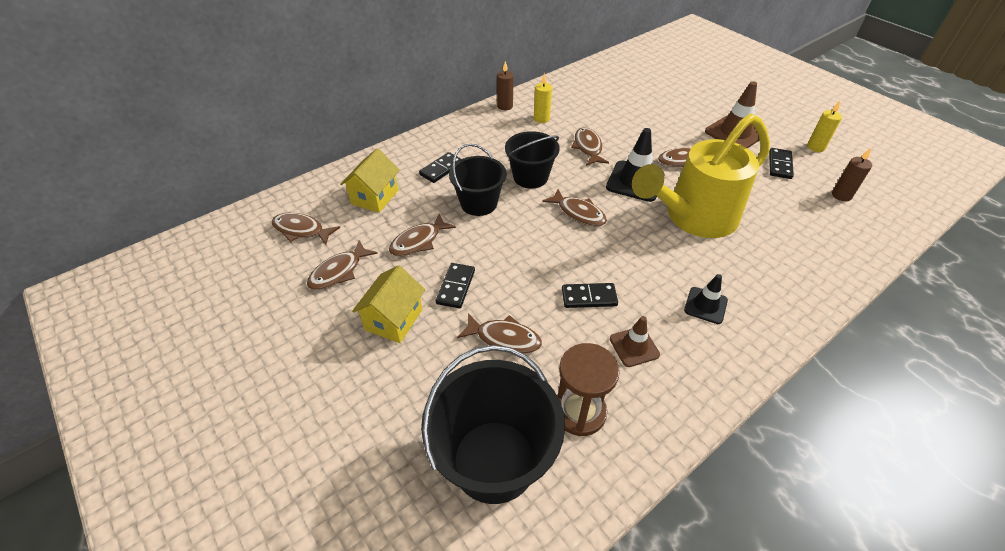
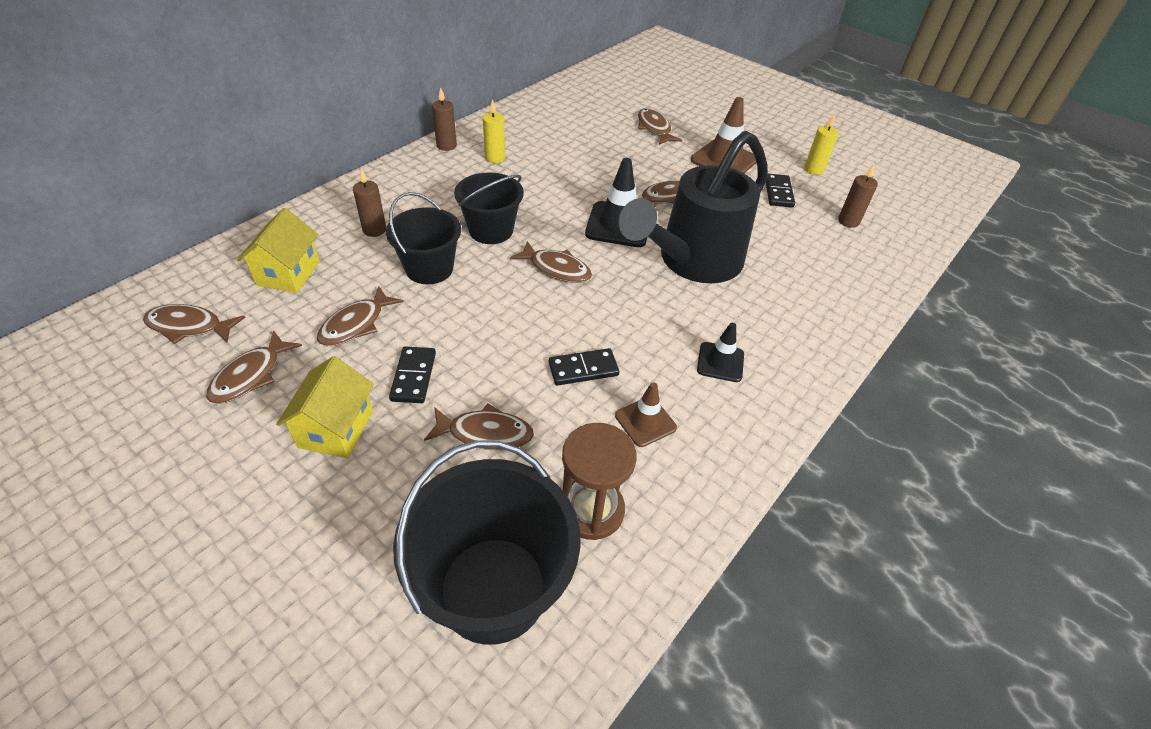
camera: 15 degrees left, 0 degrees up
(441, 169) = (374, 230): black domino -> brown candle
(588, 147) = (557, 189): brown fish -> brown fish (654, 128)
(693, 218) = (692, 261): yellow watering can -> black watering can

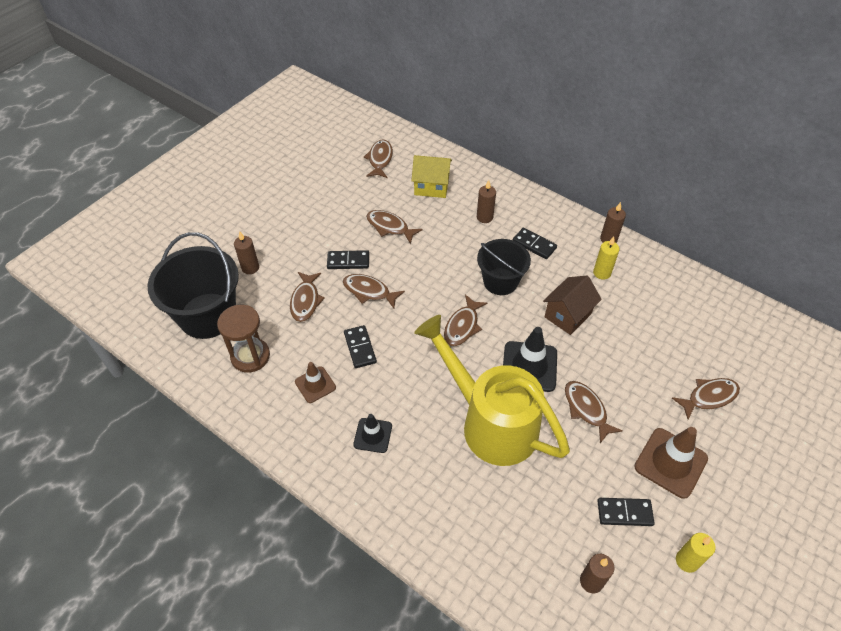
camera: 90 degrees right, 5 degrees up
(250, 375) = (345, 193): brown fish -> brown fish (369, 291)
(336, 429) = (308, 235): yellow house -> none
(388, 520) = (250, 268): none -> brown candle
(429, 268) = (449, 253): black bucket -> none
(438, 197) = (534, 245): none -> black domino
(550, 189) = (568, 315): none -> brown house
(692, 261) = (490, 422): black watering can -> yellow watering can

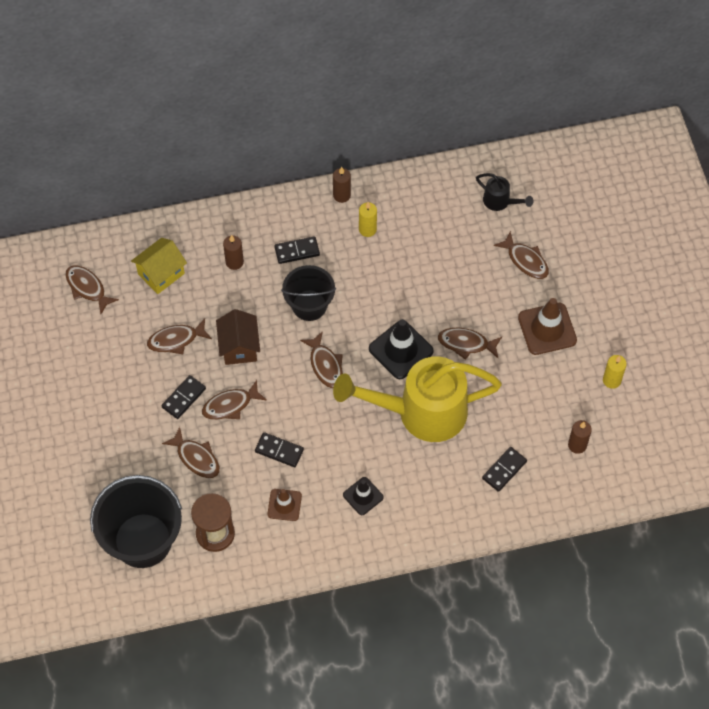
camera: 50 degrees left, 10 degrees up
(250, 268) = (119, 476): brown candle -> none
(568, 315) = (382, 286): brown house -> brown house (239, 347)
(624, 512) = (554, 387): black domino -> black domino (504, 470)
(709, 397) = (525, 260): brown fish -> brown fish turned 120 degrees clockwise
(733, 340) = (500, 201): none -> black watering can

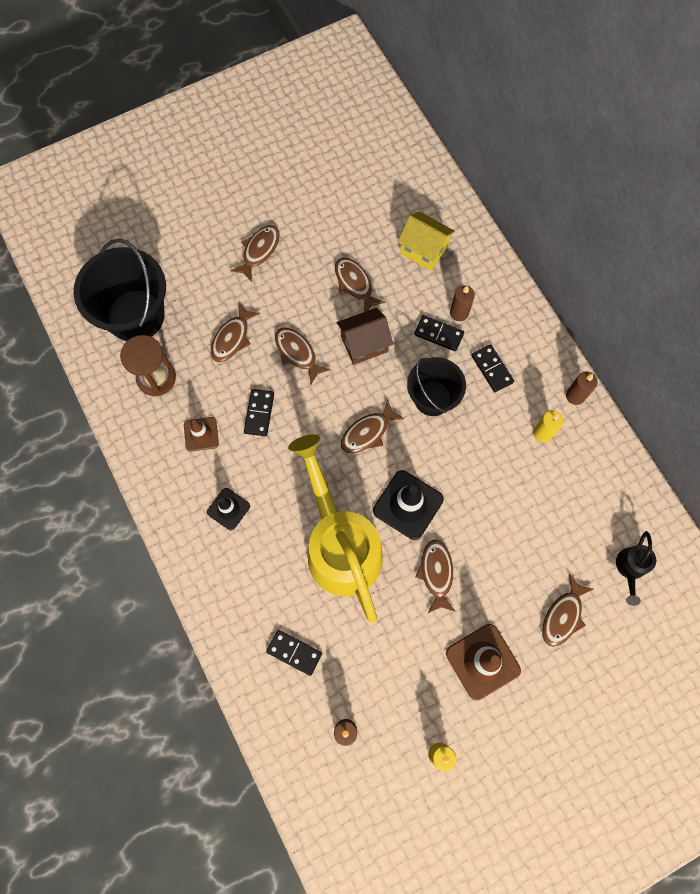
camera: 75 degrees right, 10 degrees up
(87, 288) = (387, 191): brown fish -> brown fish (259, 251)
(183, 398) = (293, 309): black domino -> black domino (439, 334)

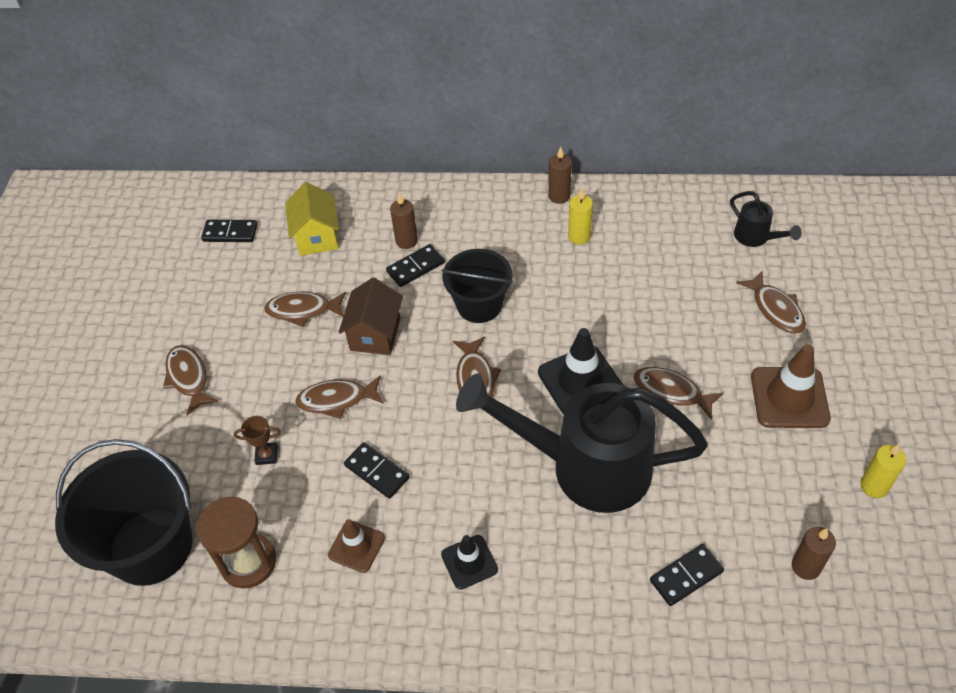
camera: 55 degrees left, 20 degrees down
(232, 338) = (266, 455): brown fish -> brown trophy
(340, 545) = (585, 466): yellow watering can -> black watering can
(423, 250) = (317, 237): yellow house -> yellow house turned 75 degrees counterclockwise
(492, 369) = (485, 243): black domino -> black domino (230, 233)

